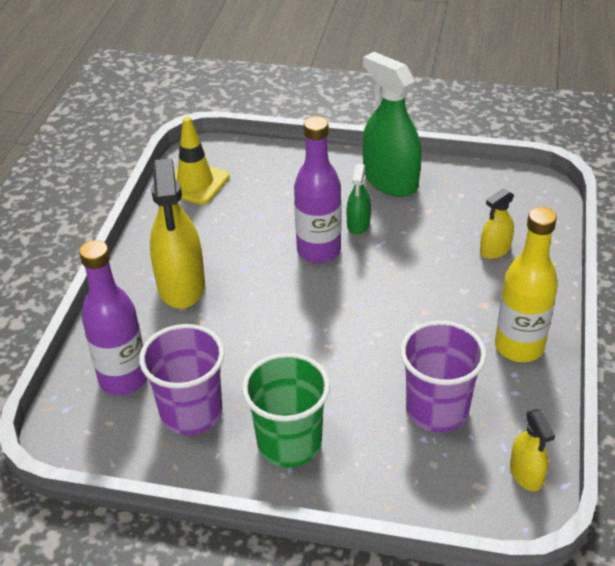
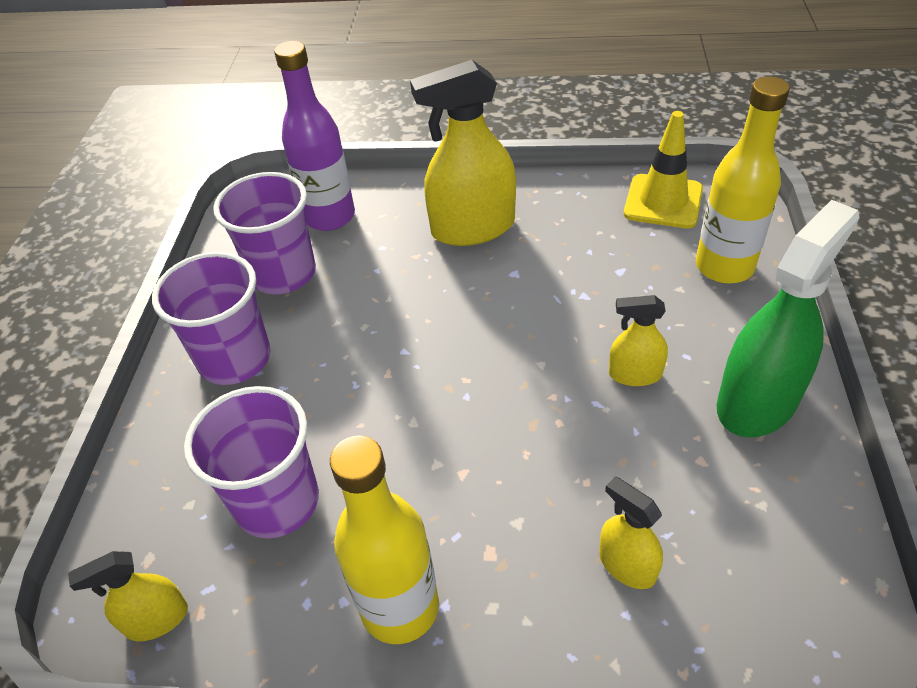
camera: 85 degrees right, 5 degrees up
(274, 170) = (724, 267): none -> yellow bottle
(289, 443) = (235, 359): green cup -> purple cup
(319, 251) = (564, 338): purple bottle -> none
(358, 224) = (635, 374): green spray bottle -> yellow spray bottle

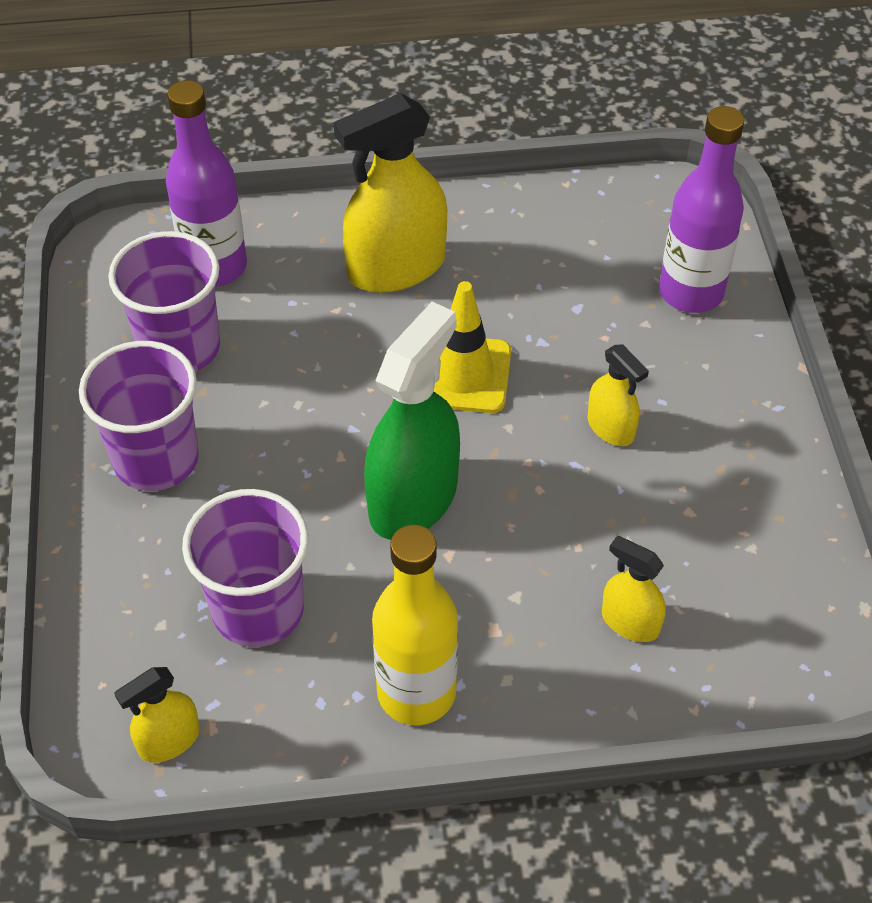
camera: 15 degrees left, 5 degrees up
(635, 374) = (610, 427): yellow spray bottle -> yellow spray bottle turned 120 degrees counterclockwise
(663, 201) = (613, 214): yellow traffic cone -> yellow traffic cone (462, 374)
(724, 267) = (691, 292): yellow bottle -> purple bottle
(757, 401) = (738, 443): green spray bottle -> green spray bottle (413, 499)

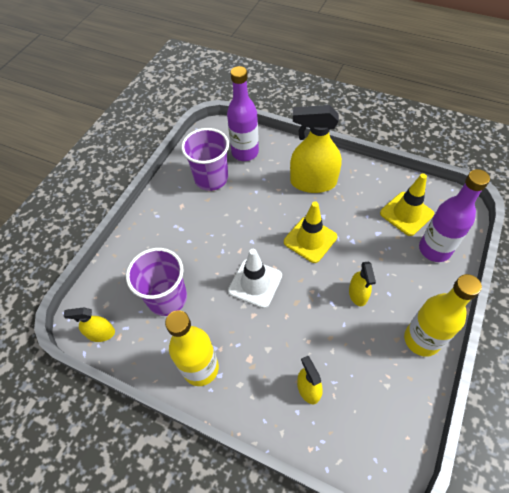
camera: 35 degrees right, 5 degrees up
(156, 459) = (173, 218): purple cup -> none
(413, 499) = (255, 283): green spray bottle -> white traffic cone
(605, 251) = (406, 213): none -> yellow traffic cone
(760, 449) = (421, 340): none -> yellow bottle

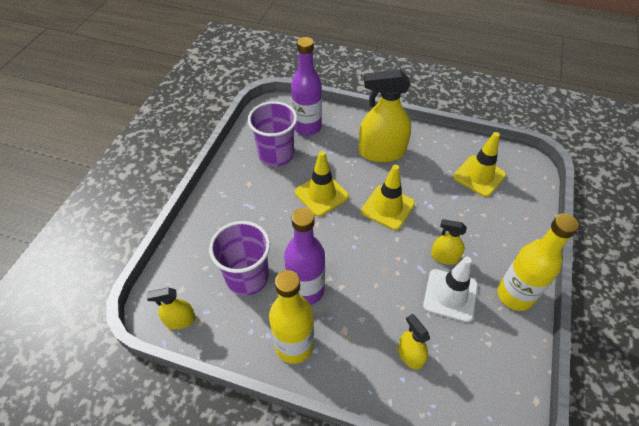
camera: 10 degrees left, 5 degrees down
(248, 221) = (321, 194): none -> yellow traffic cone
(255, 283) = (338, 254): white traffic cone -> white traffic cone (450, 295)
(358, 294) = (444, 257): yellow spray bottle -> yellow spray bottle turned 120 degrees clockwise
(434, 249) = (512, 208): purple bottle -> purple bottle (306, 290)

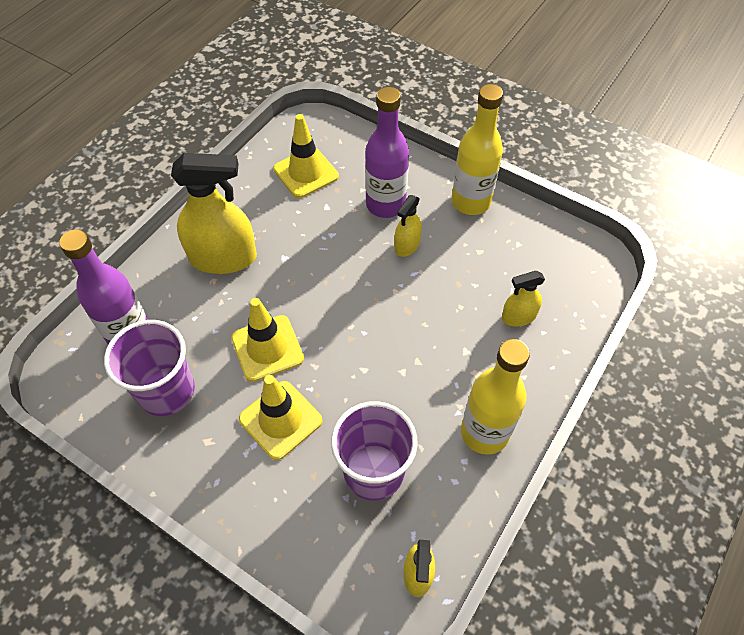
camera: 75 degrees left, 5 degrees up
(306, 290) = (412, 402): purple bottle -> purple bottle (385, 204)
(382, 152) = (223, 258): yellow spray bottle -> yellow spray bottle turned 105 degrees counterclockwise
(388, 207) = (318, 278): yellow traffic cone -> yellow traffic cone (280, 420)
(450, 295) = (457, 257): white traffic cone -> none

